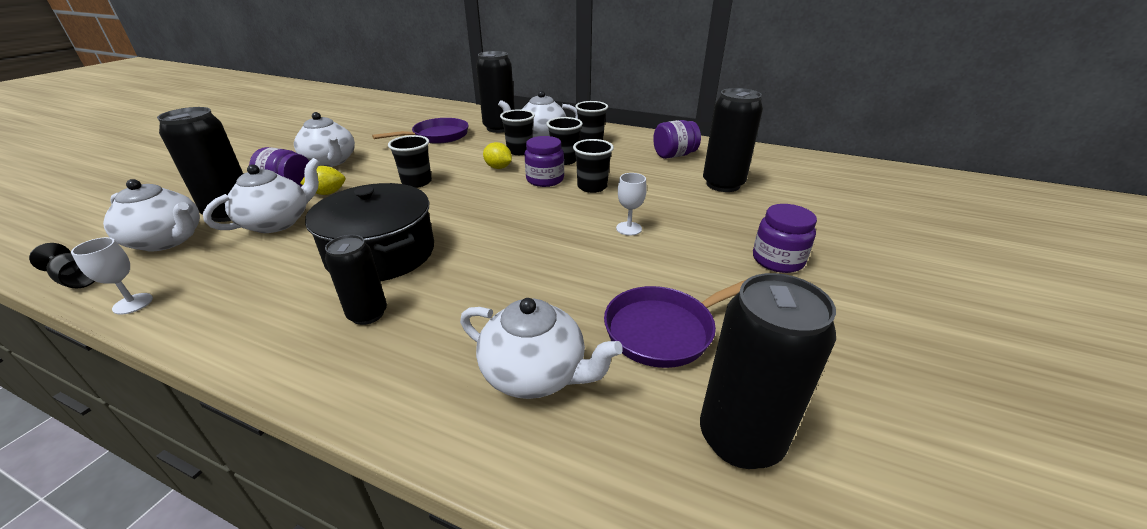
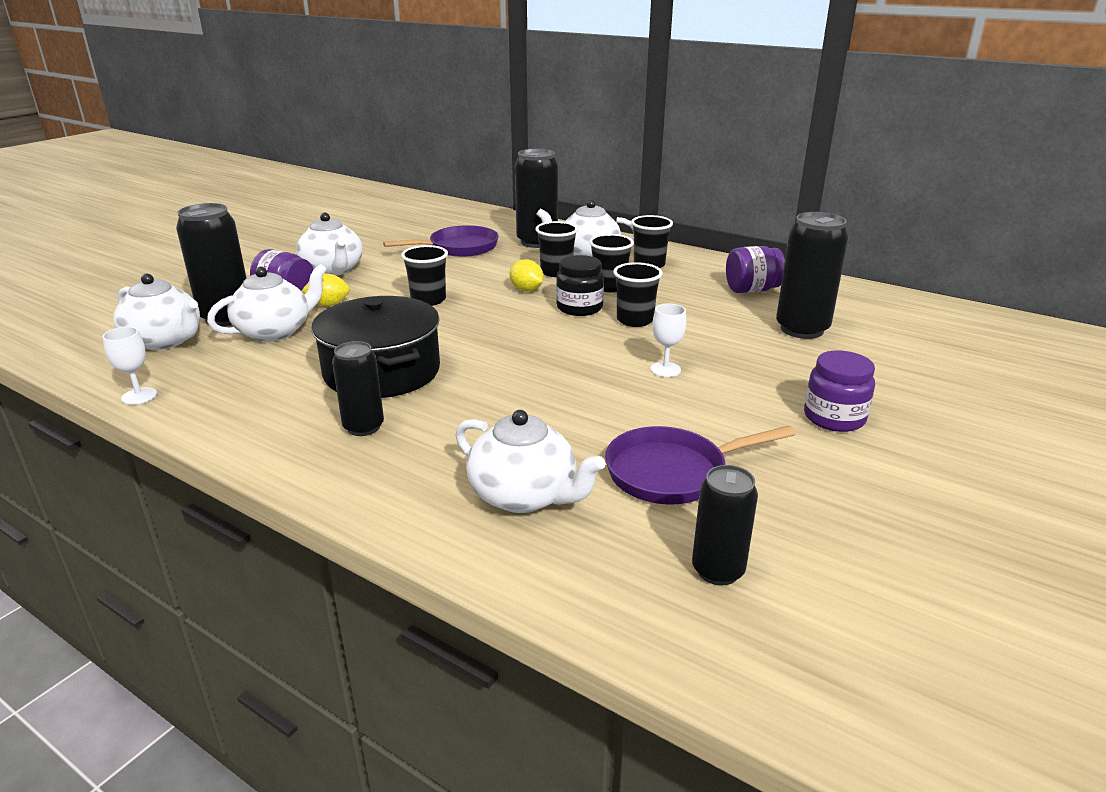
camera: 10 degrees right, 5 degrees down
(77, 280) = (85, 370): black goblet -> none
(545, 180) = (579, 308): purple jar -> black jar
(740, 438) = (717, 570): black can -> black can, size x0.62

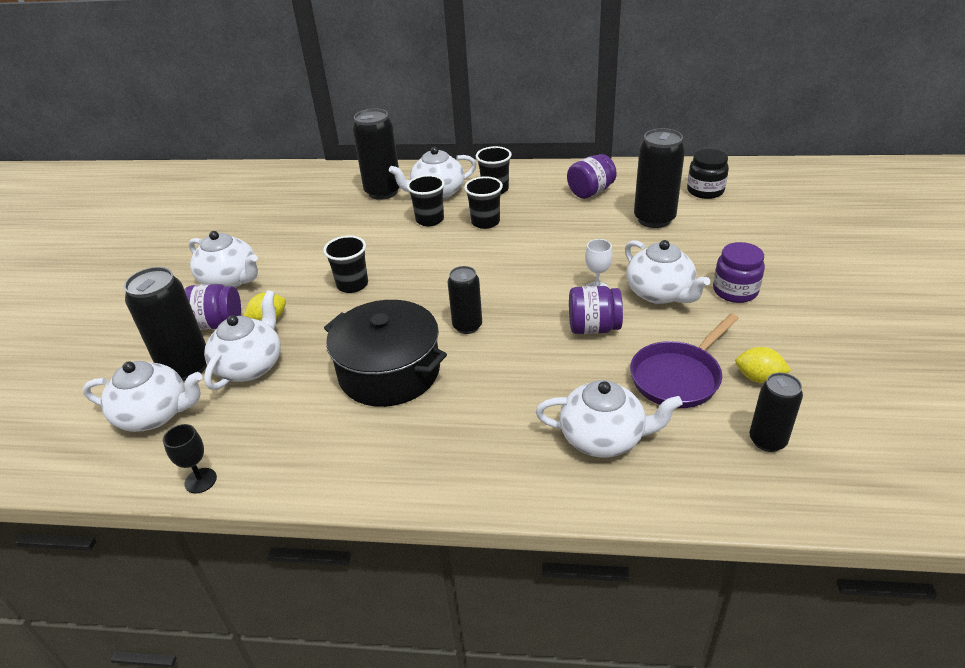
camera: 25 degrees left, 10 degrees up
(139, 396) = (200, 480): white goblet -> black goblet
(363, 427) = (430, 429): black can -> black can (467, 326)
(459, 248) = (321, 218): purple pan -> none
(526, 290) = (423, 247): yellow lemon -> yellow lemon (758, 378)
(579, 308) = (482, 251): black jar -> black jar (705, 191)
(624, 400) = (593, 328): none -> purple jar
(635, 320) = (534, 250): black cup -> none
(735, 393) = (660, 293): none -> white teapot

